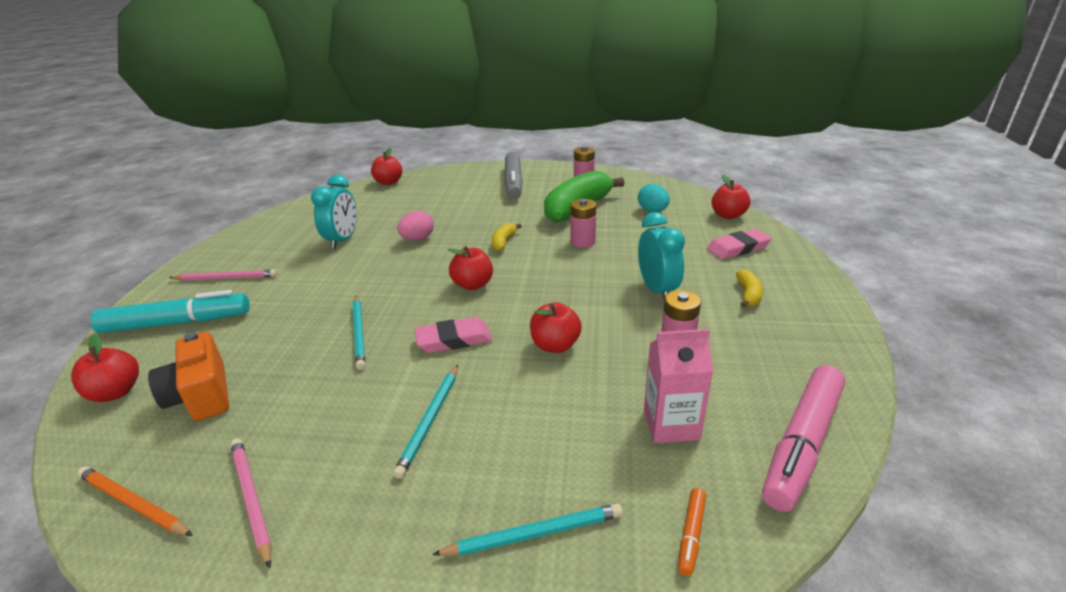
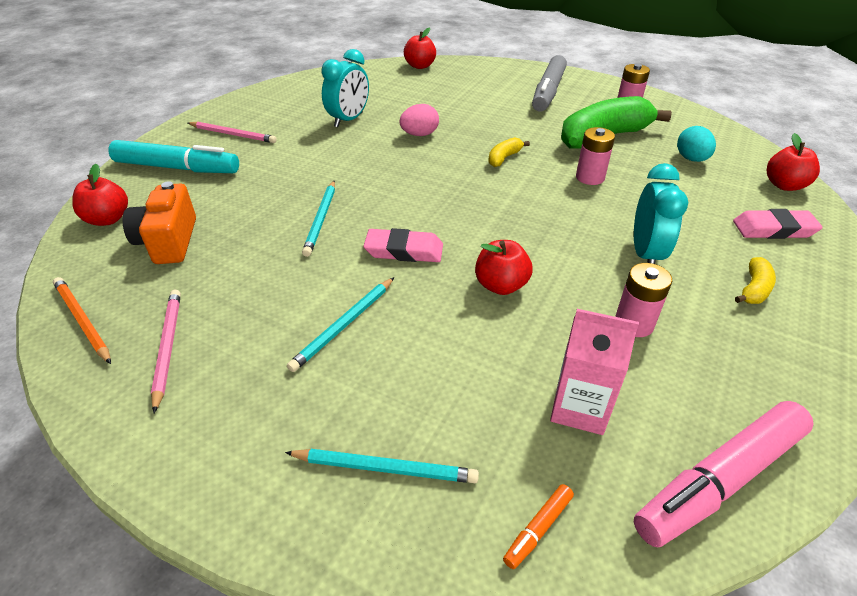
camera: 20 degrees right, 10 degrees up
(473, 285) = (450, 197): red apple -> none

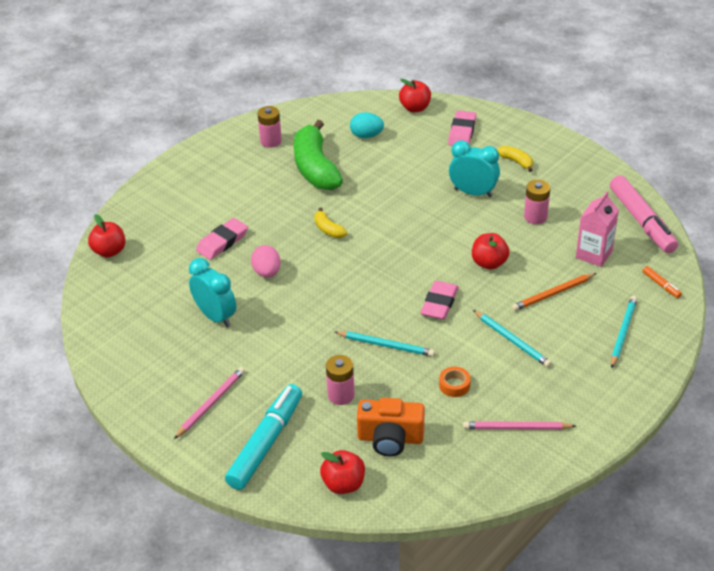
camera: 75 degrees left, 0 degrees up
(82, 321) = (479, 479): orange pencil -> orange pencil (553, 294)
(254, 280) = (454, 385): none -> orange tape
(455, 107) = (222, 242): none -> pink eraser
(548, 92) = (218, 177): grey marker -> none
(590, 177) = (374, 192): pink battery -> pink battery (341, 395)

